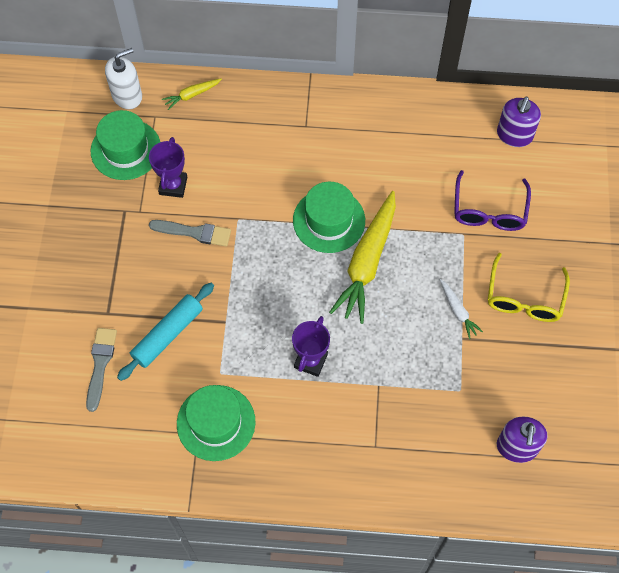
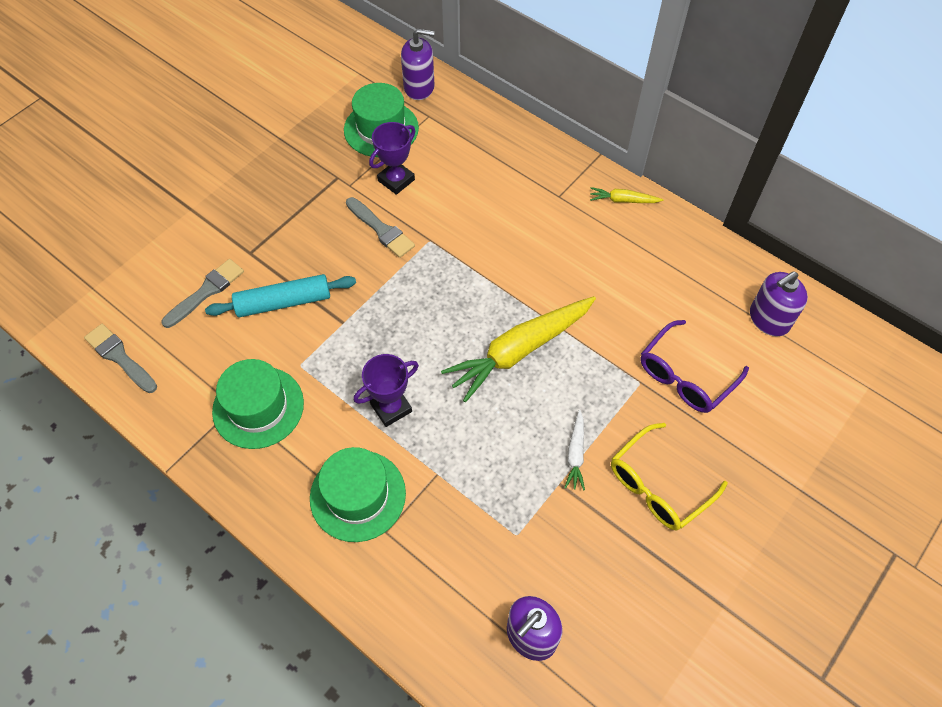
camera: 35 degrees right, 5 degrees down
(78, 456) = (119, 357): none -> grey brush
(127, 95) = (419, 87): white soap dispenser -> purple soap dispenser
(192, 95) = (475, 116): yellow carrot -> yellow carrot (623, 200)
(329, 220) = (513, 291): green hat -> green hat (358, 495)

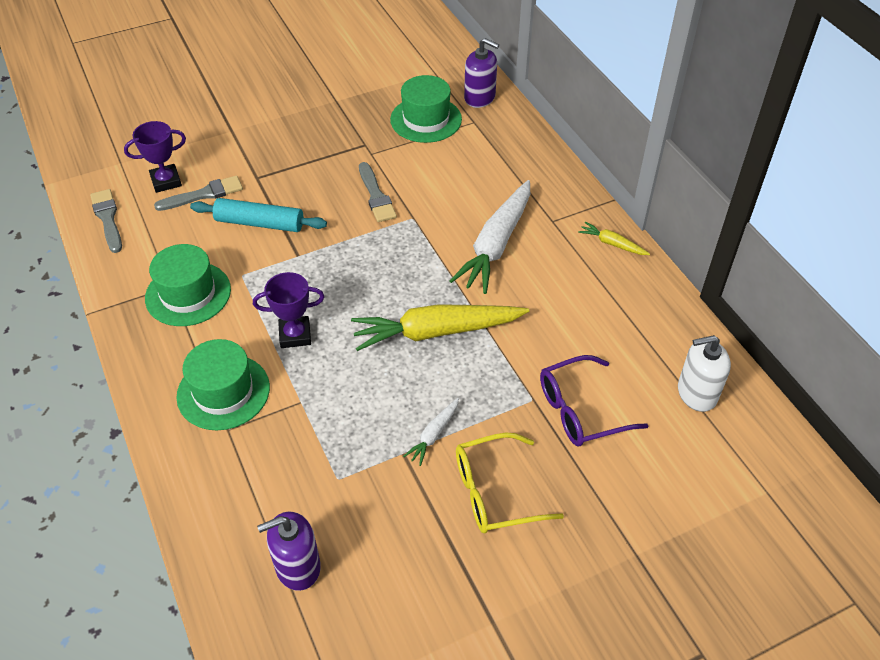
camera: 25 degrees right, 10 degrees down
(396, 180) = (413, 162): purple trophy -> purple trophy (166, 181)
(522, 240) = (496, 245): none -> white carrot
(769, 319) = (697, 393): purple soap dispenser -> white soap dispenser

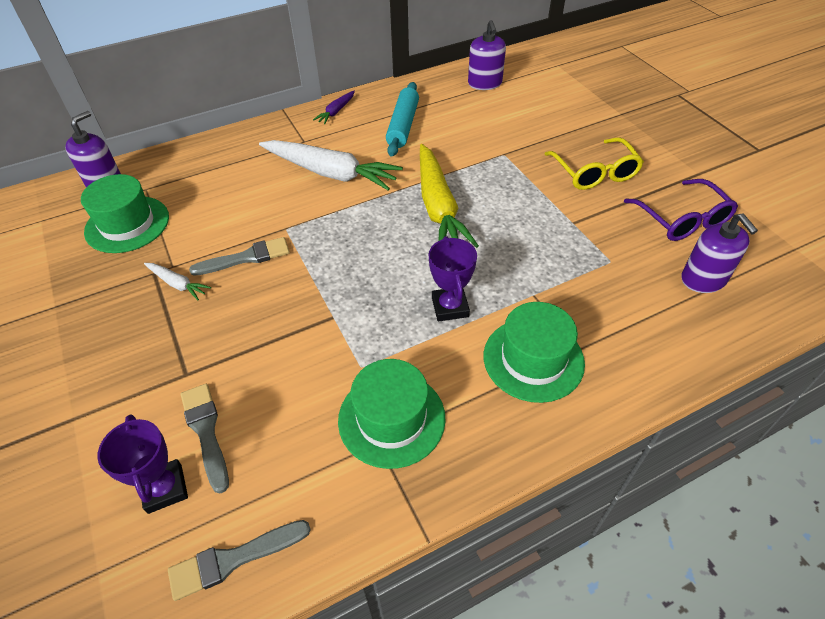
camera: 90 degrees left, 0 degrees up
(259, 223) = (274, 360): turquoise rolling pin -> turquoise rolling pin (403, 125)
(433, 435) = (550, 206): white carrot -> white carrot (177, 284)
(580, 410) = (510, 132): purple glasses -> purple glasses (682, 220)
(612, 244) = (336, 111): yellow carrot -> purple carrot
(697, 393) = (485, 83): white soap dispenser -> purple soap dispenser

